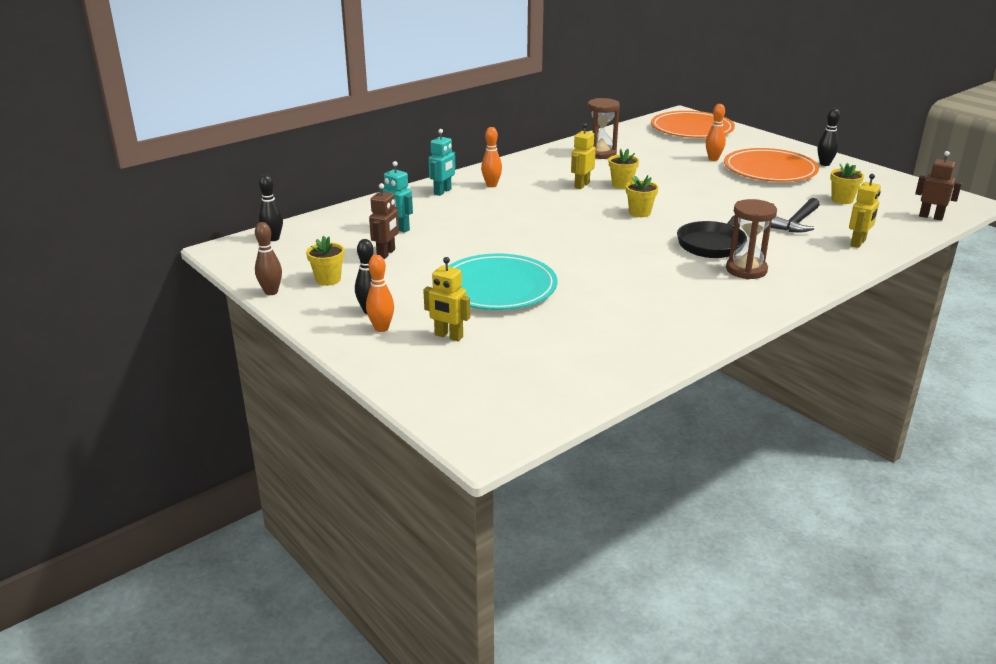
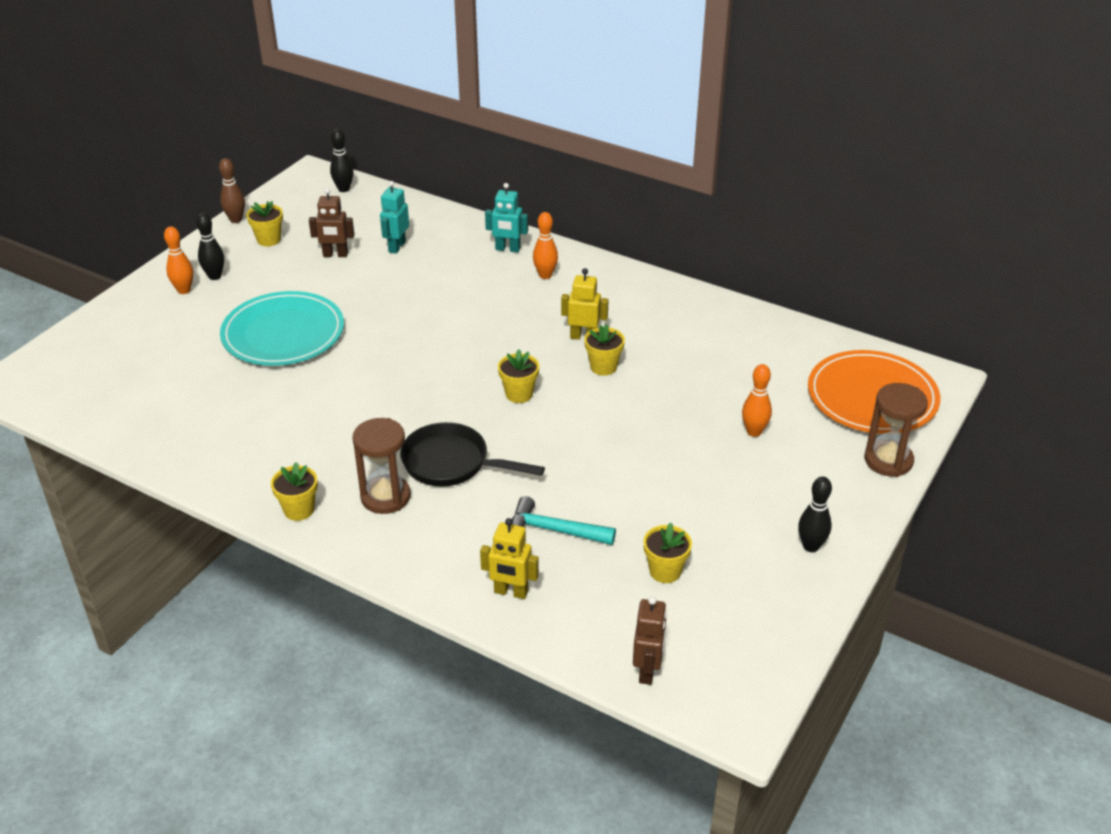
camera: 70 degrees right, 10 degrees up
(448, 336) = (178, 328): yellow robot -> none
(601, 154) = (705, 333): brown hourglass -> brown hourglass (888, 460)
(753, 303) = (299, 510): none -> yellow flower pot
(770, 170) = (744, 490): orange plate -> none
(797, 222) = (554, 530): black hammer -> turquoise hammer

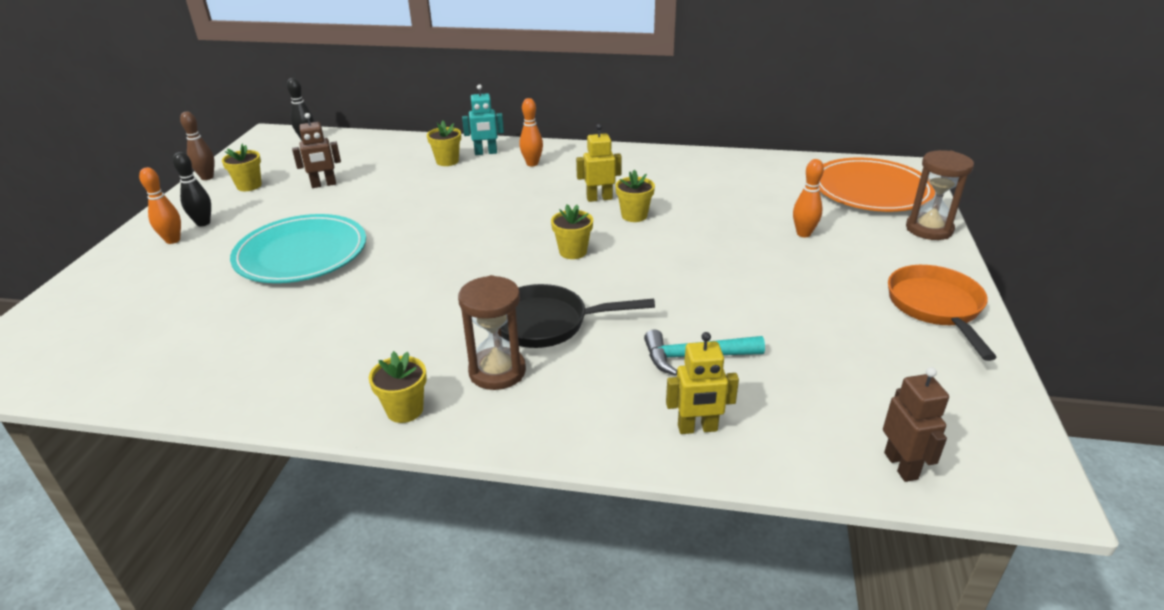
camera: 20 degrees left, 5 degrees down
(396, 247) = (381, 169): turquoise robot -> none
(665, 571) = (831, 364): yellow flower pot -> yellow flower pot (447, 161)
(811, 546) = (936, 308): black bowling pin -> orange pan

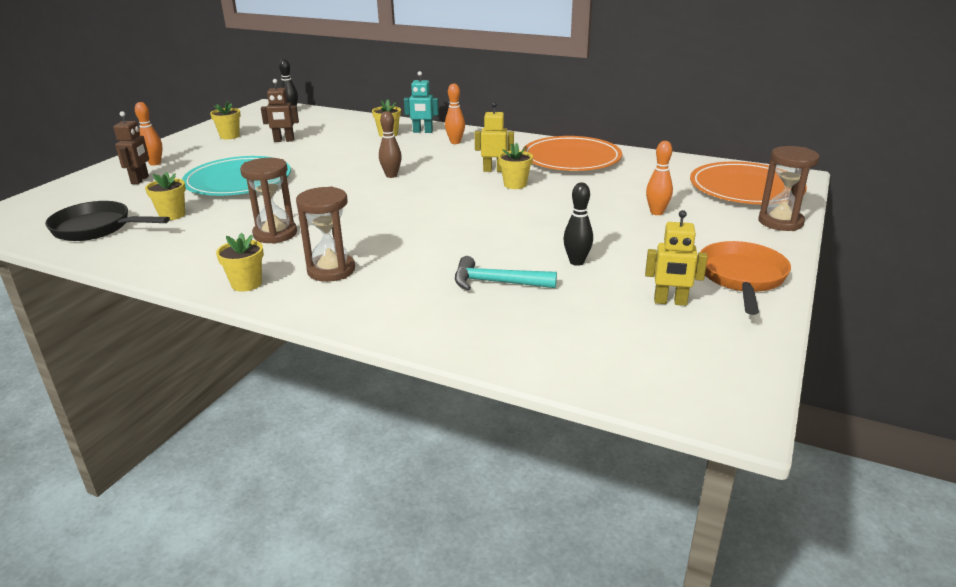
camera: 15 degrees right, 5 degrees down
(203, 223) = (182, 155): black bowling pin -> black bowling pin (576, 262)
(207, 177) = (204, 128): brown bowling pin -> brown bowling pin (391, 175)
(396, 328) = (275, 234): none -> brown hourglass
(548, 323) = (392, 246): black pan -> black pan (97, 228)
(573, 252) = (446, 203): yellow flower pot -> yellow flower pot (172, 215)
(673, 172) = (571, 158): none -> orange plate
(697, 428) = (463, 328): yellow robot -> yellow robot (670, 302)
(901, 466) = (621, 379): brown robot -> brown robot (140, 180)

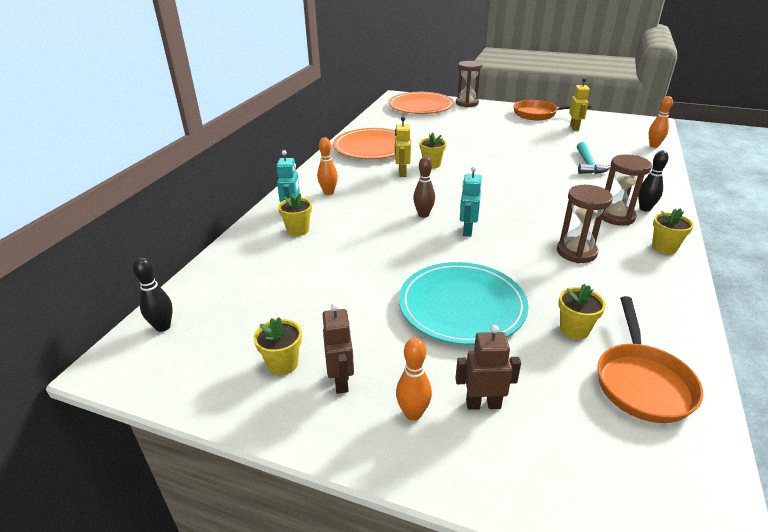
camera: 95 degrees left, 5 degrees up
(97, 228) = (641, 382): black pan -> orange pan
(284, 140) = (311, 303): brown robot -> brown robot (341, 381)
(349, 191) = (467, 230): none -> turquoise robot
(576, 262) = (546, 146): black bowling pin -> black bowling pin (645, 209)
(656, 212) = (466, 127): orange bowling pin -> orange bowling pin (654, 146)

